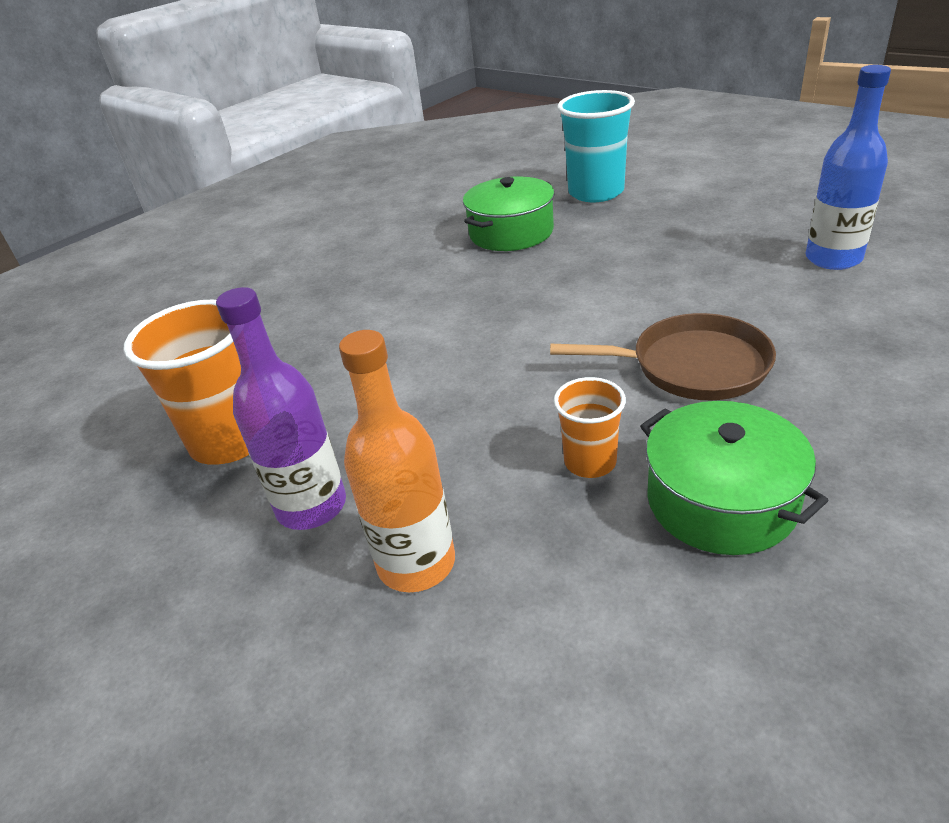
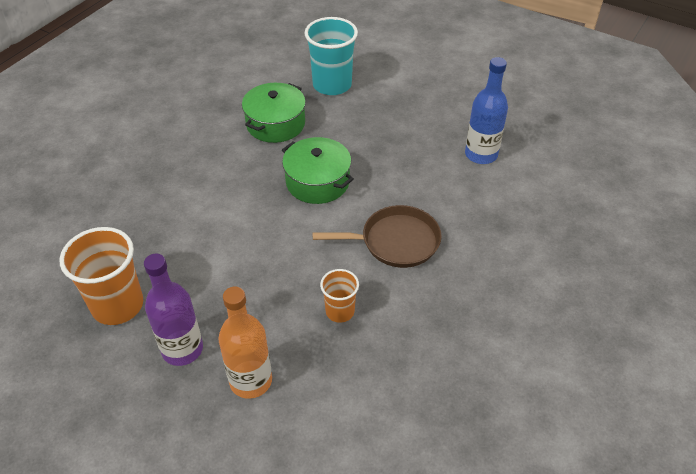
camera: 15 degrees left, 10 degrees up
(721, 501) = (409, 332): green pot -> green pot (317, 182)

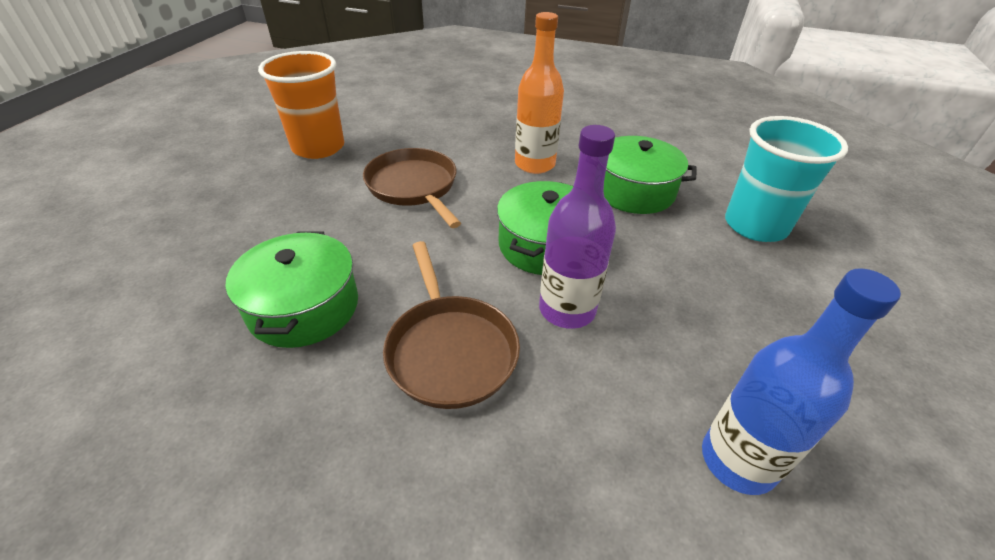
camera: 75 degrees right, 5 degrees down
(182, 349) = (257, 194): purple bottle -> purple bottle (567, 310)
(217, 241) = (413, 186): none -> brown pan
(251, 381) = (202, 248): orange bottle -> orange bottle (534, 164)
(340, 311) = (304, 307): orange cup -> green pot

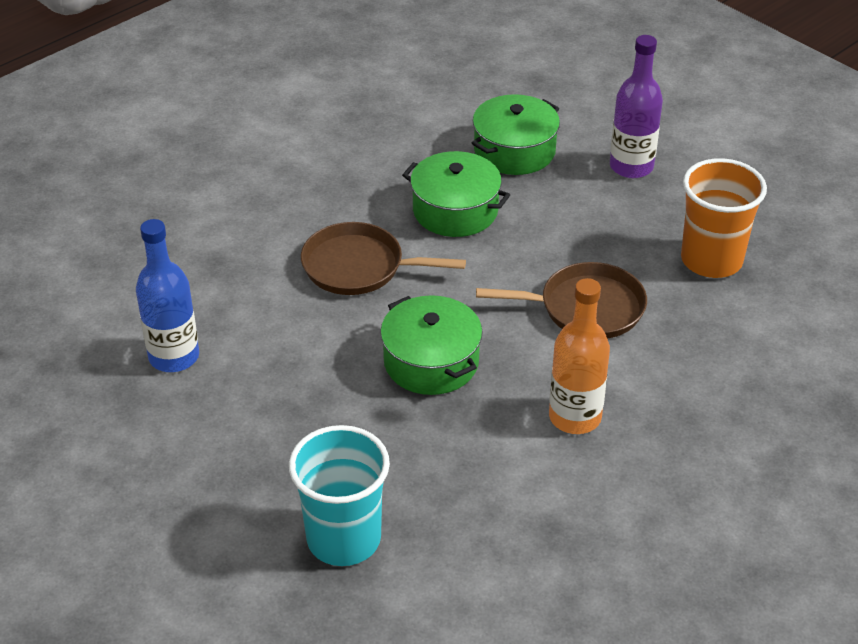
camera: 120 degrees right, 0 degrees up
(567, 310) = (347, 340): purple bottle -> purple bottle (631, 166)
(633, 191) = (468, 474): green pot -> green pot (514, 151)

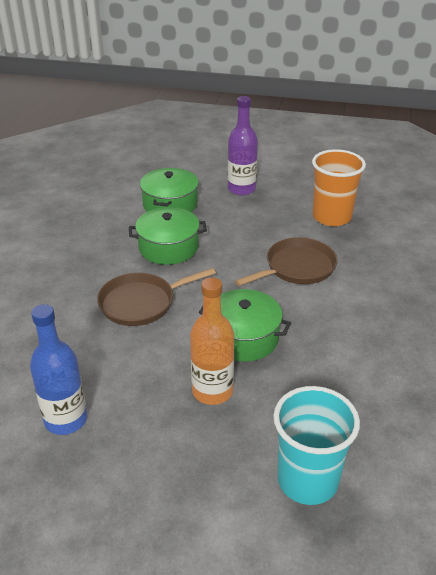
camera: 35 degrees left, 5 degrees down
(575, 417) = (357, 328): orange bottle -> orange bottle (212, 391)

